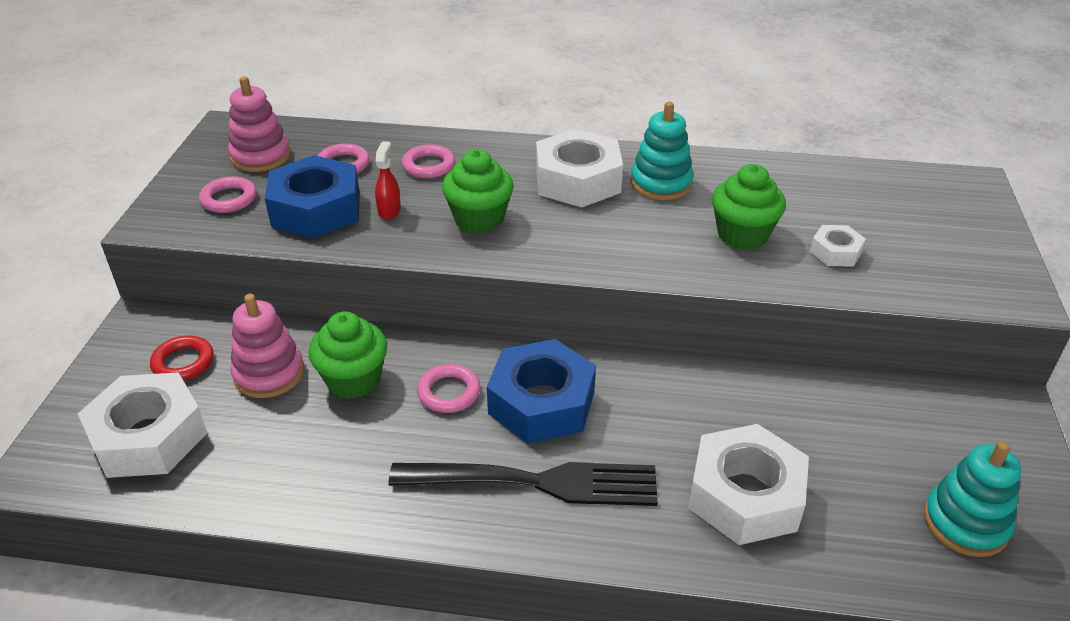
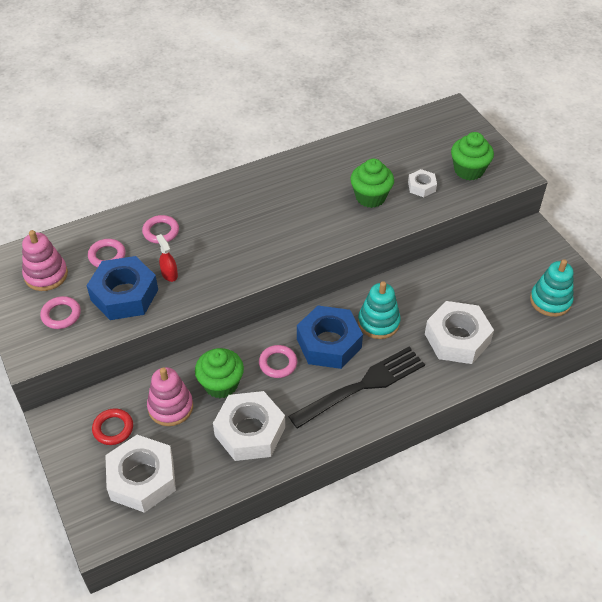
camera: 35 degrees left, 10 degrees up
(479, 219) = (226, 254): green cupcake -> green cupcake (468, 170)
(577, 180) = (256, 202): white nut -> white nut (250, 432)
(661, 183) = (303, 182): turquoise stacking toy -> turquoise stacking toy (378, 322)

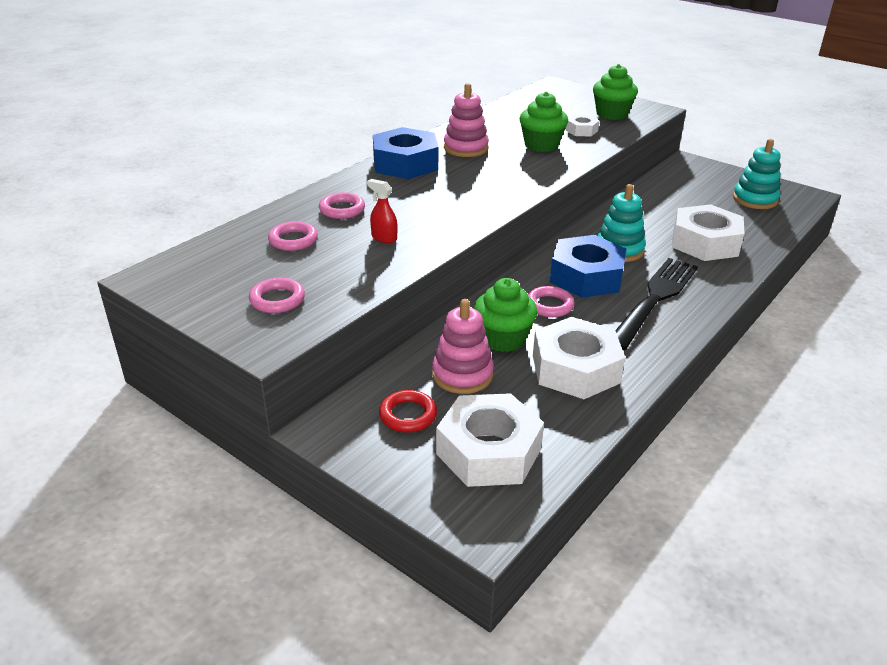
camera: 25 degrees left, 15 degrees down
(46, 275) = (226, 272): pink stacking toy -> pink stacking toy (466, 148)
(124, 295) = (345, 265): blue nut -> blue nut (405, 163)

